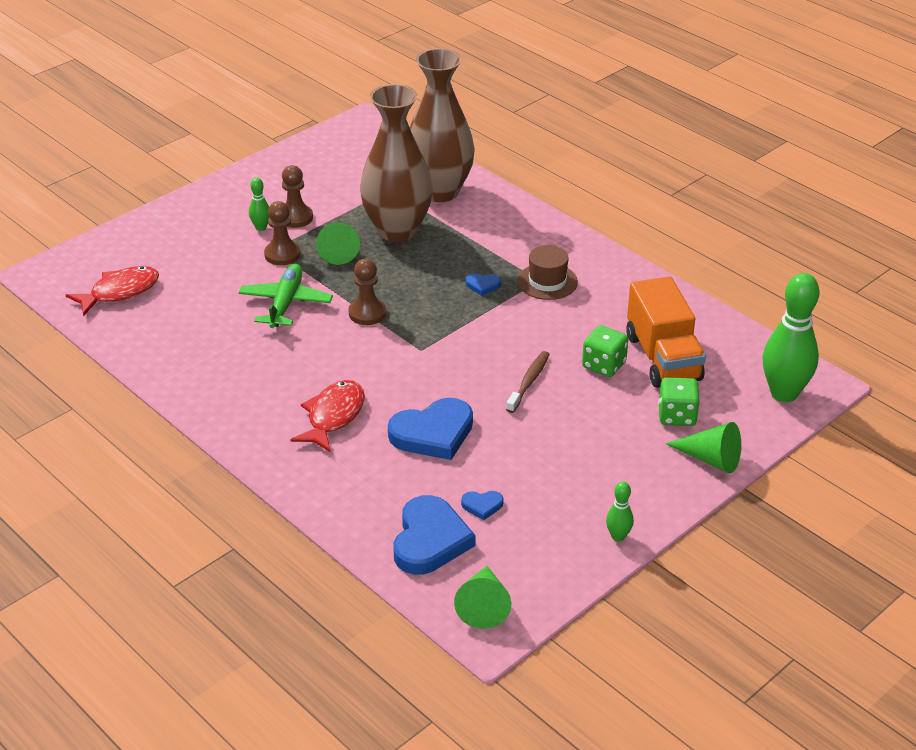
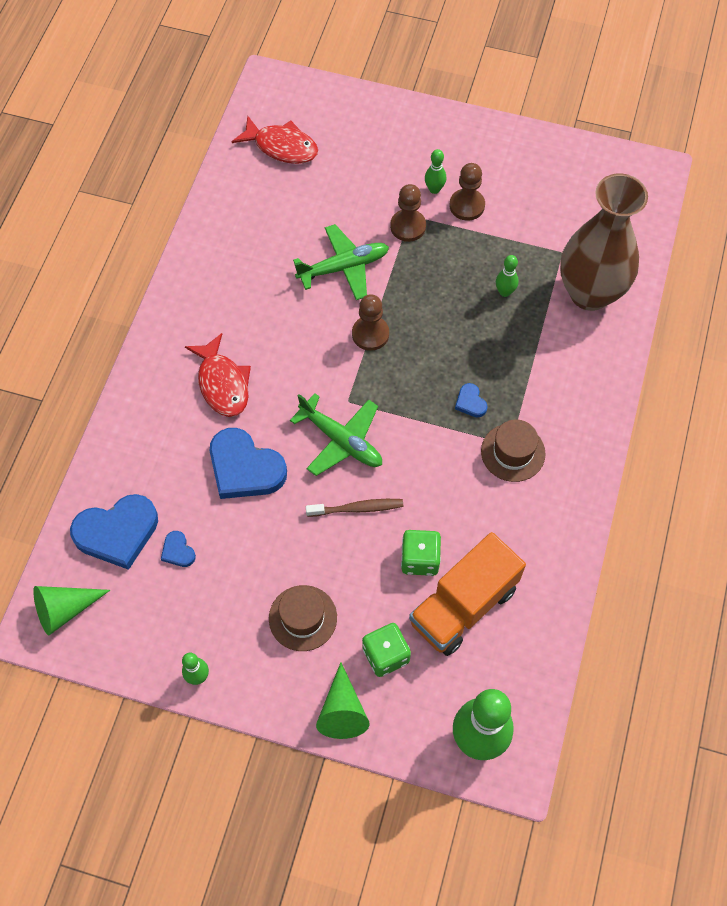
camera: 60 degrees right, 25 degrees up
(333, 416) = (222, 383): red fish -> red fish turned 75 degrees clockwise
(338, 251) = (442, 264): green cone -> none
(397, 230) = (504, 292): brown vase -> green bowling pin
(456, 367) = (341, 440): none -> green plane
(608, 451) = (303, 618): none -> brown hat

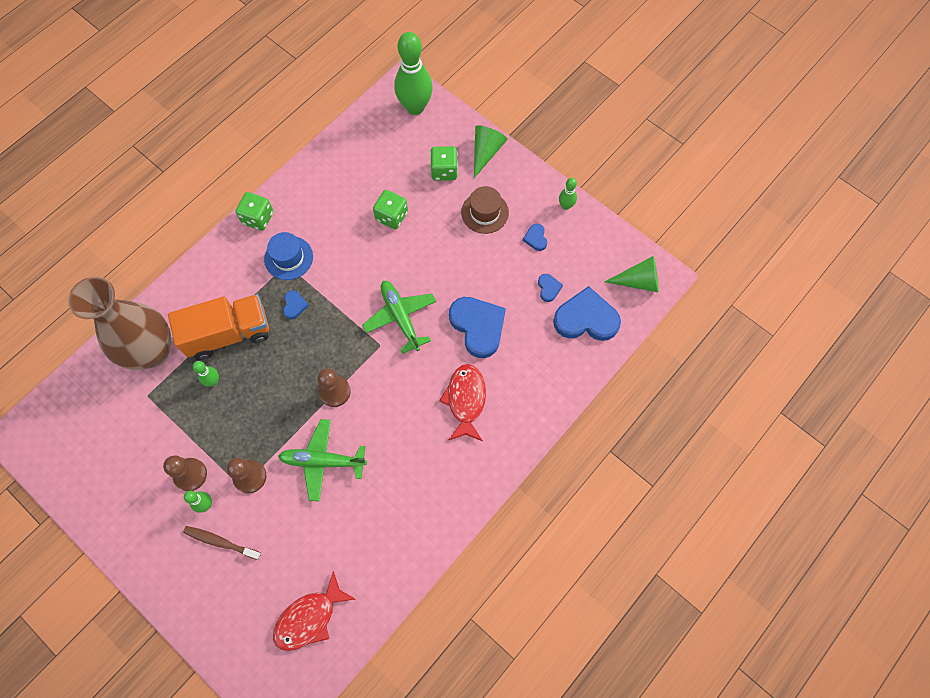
camera: 155 degrees left, 5 degrees up
(220, 611) = (535, 238): none -> blue heart
(281, 147) = (309, 617): red fish -> red fish turned 90 degrees counterclockwise
(357, 508) = (414, 265): brown toothbrush -> brown toothbrush (221, 542)
(463, 606) = (381, 178): orange truck -> orange truck (228, 333)
(513, 452) = (288, 258): brown hat -> blue hat
(582, 484) = (258, 218): none -> green dice

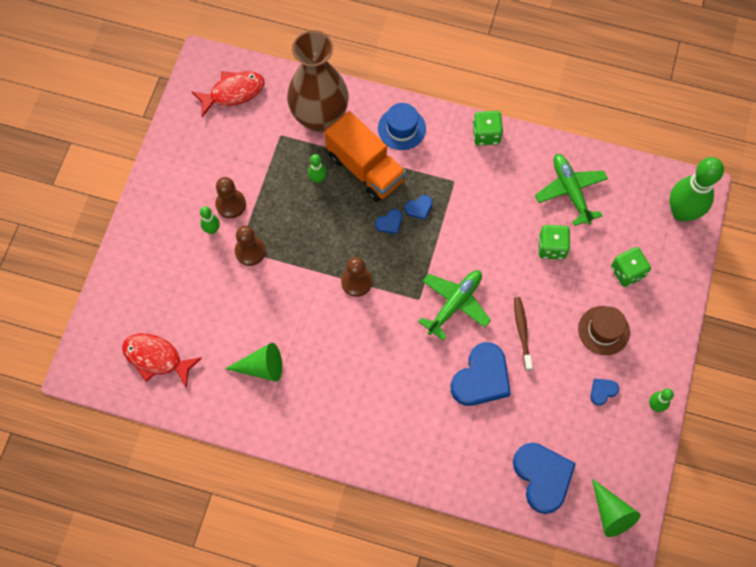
camera: 65 degrees right, 0 degrees up
(221, 542) = (187, 257): brown toothbrush -> brown toothbrush (522, 332)
(288, 258) = (461, 180): blue hat -> blue hat (401, 128)
(322, 461) = (290, 303): green plane -> green plane (570, 191)
(465, 400) = (404, 399): red fish -> red fish (233, 92)
(486, 152) = (671, 301): green cone -> green cone (261, 367)
(548, 288) = (555, 427): blue heart -> blue heart (389, 223)

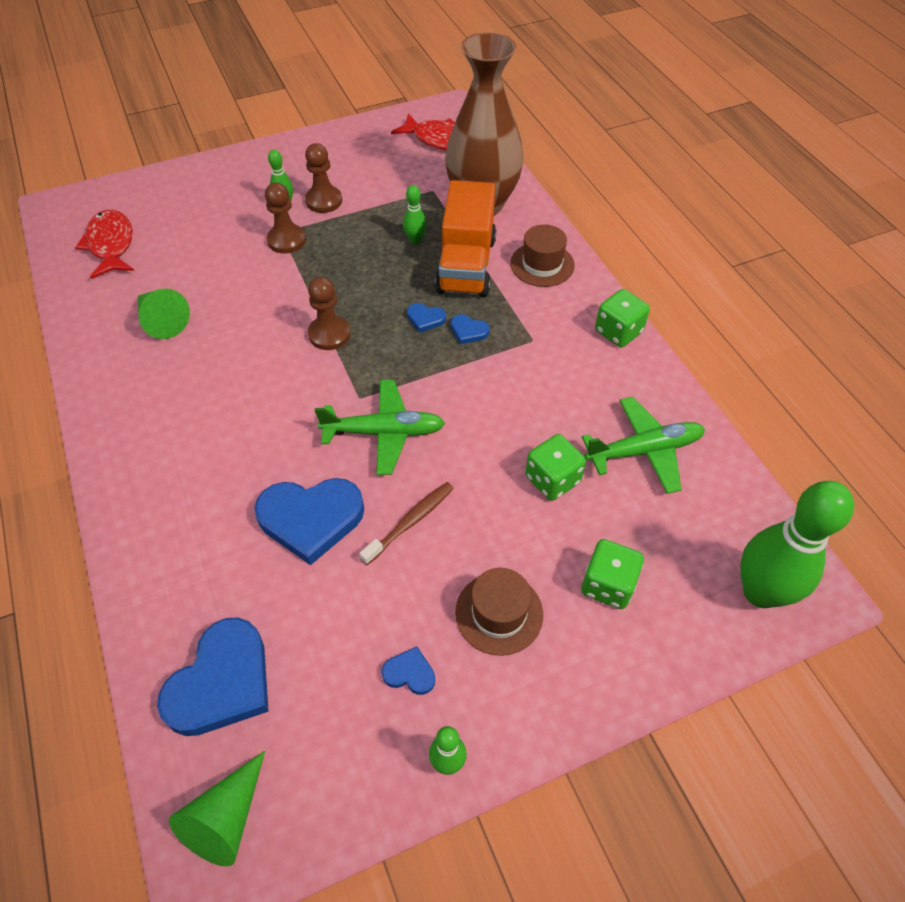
camera: 50 degrees right, 15 degrees down
(401, 128) = (542, 264): blue hat -> brown hat
(570, 191) = (644, 450): green plane -> green plane turned 45 degrees clockwise

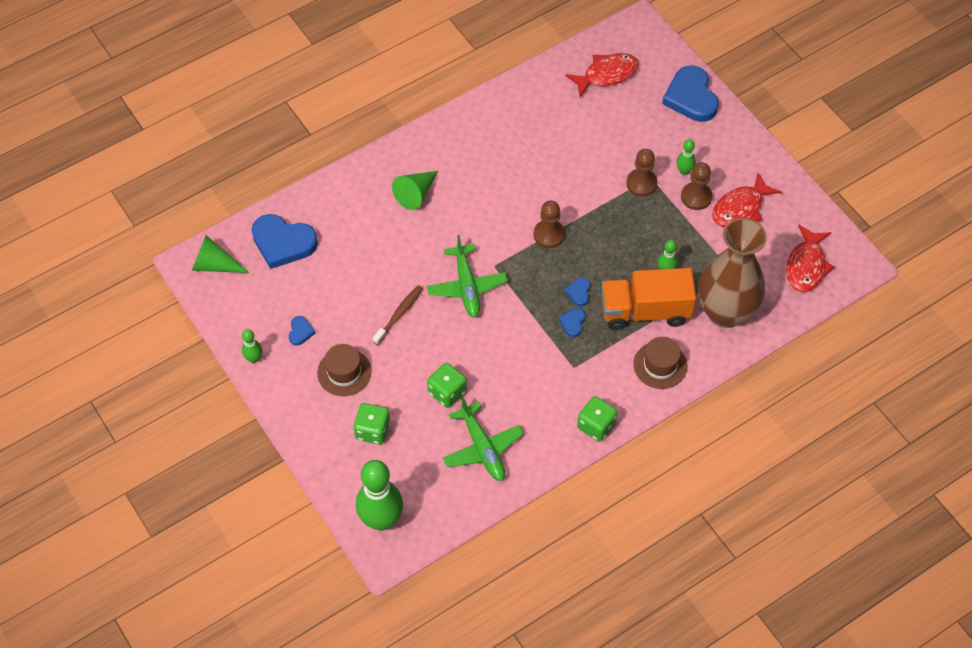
camera: 80 degrees right, 5 degrees up
(162, 321) = (538, 131): green cone -> green cone (416, 194)
(311, 519) = (392, 260): blue heart -> blue heart (691, 97)
(351, 171) = (740, 208): none -> red fish
(410, 522) = (399, 314): brown toothbrush -> brown toothbrush turned 90 degrees counterclockwise

